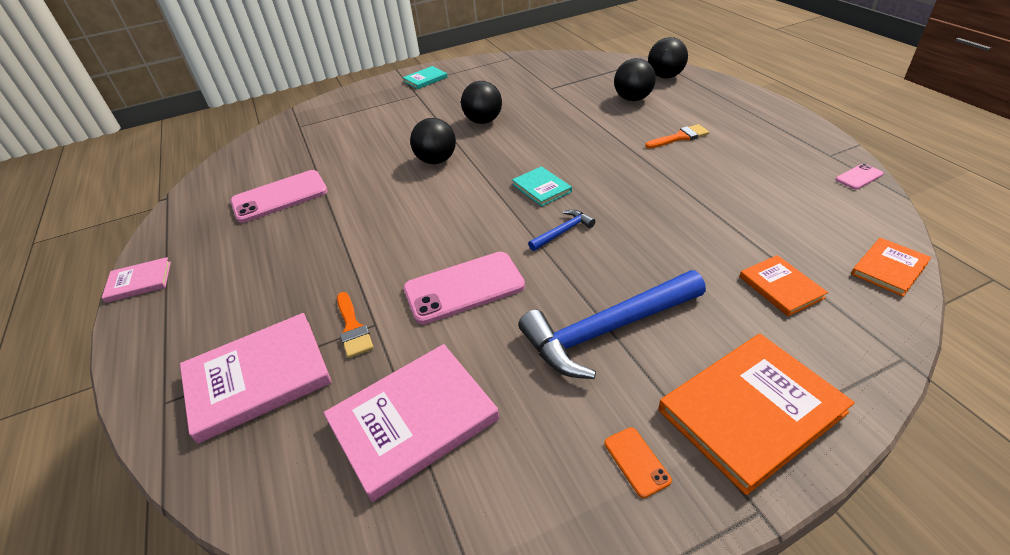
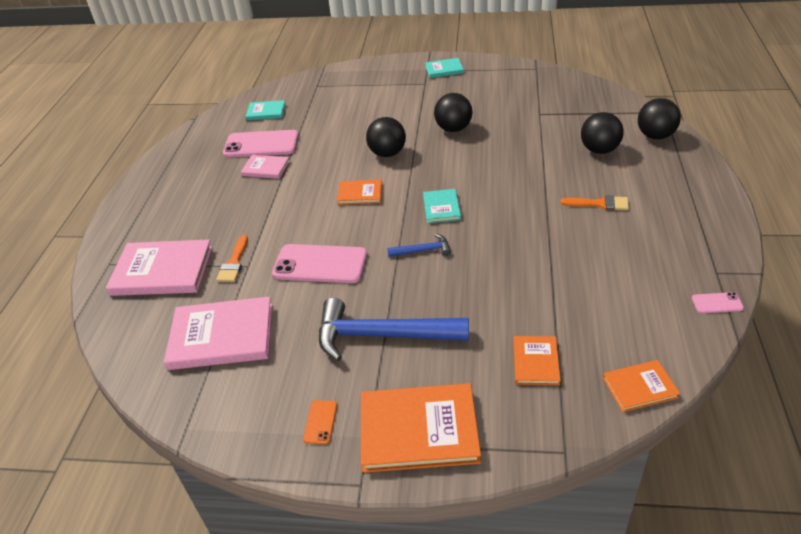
camera: 30 degrees right, 0 degrees up
(139, 282) = (142, 178): pink book -> pink book (266, 168)
(258, 165) = (266, 112): none -> turquoise book
(442, 205) = (360, 194): none -> orange book

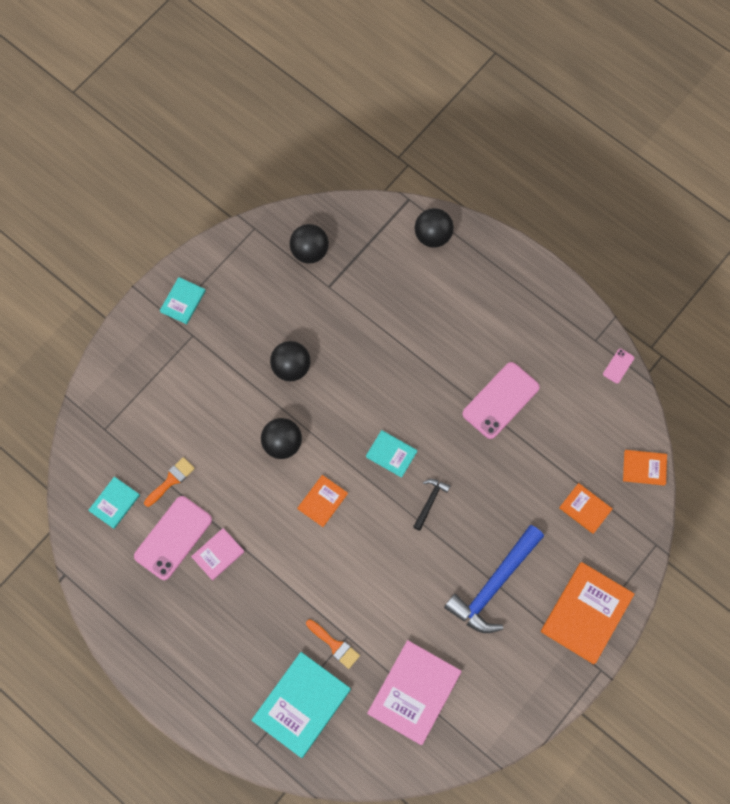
camera: 60 degrees left, 30 degrees up
(162, 271) = (301, 705): pink book -> turquoise book
(320, 264) = (388, 583): pink phone -> pink phone (500, 400)
(320, 422) = (539, 667): orange phone -> none
(423, 250) = (430, 502): blue hammer -> black hammer
(599, 150) = (416, 289): black ball -> black ball (309, 251)
(599, 204) = (477, 346): orange brush -> orange brush (171, 480)
(639, 387) = (644, 468): orange book -> orange book turned 75 degrees clockwise

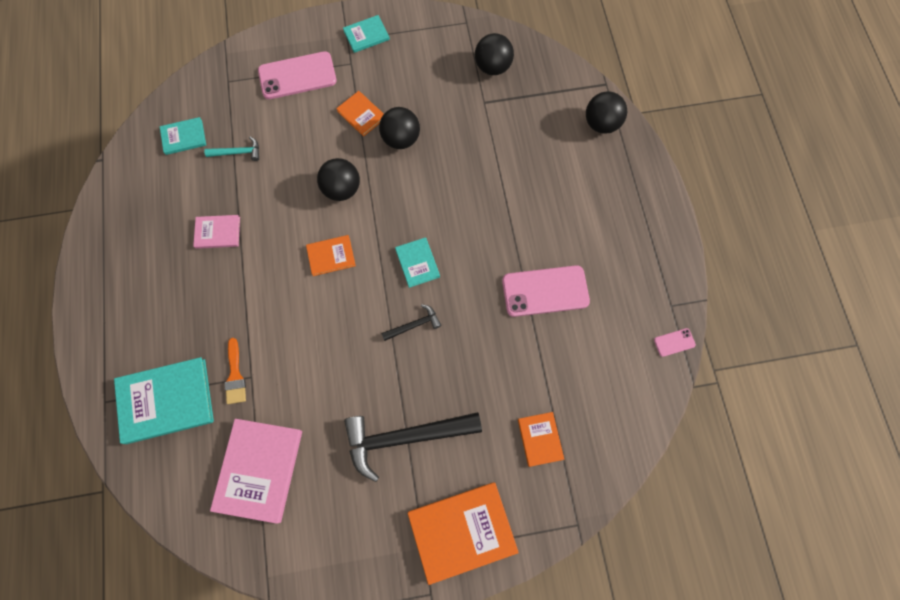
camera: 40 degrees right, 0 degrees up
(171, 480) = (237, 152): orange brush -> turquoise hammer
(173, 538) = (199, 194): pink phone -> pink phone (297, 76)
(414, 692) = (259, 470): pink book -> pink book turned 60 degrees counterclockwise
(494, 584) = (405, 437): blue hammer -> black hammer
(644, 468) = (624, 448): orange book -> orange book (361, 114)

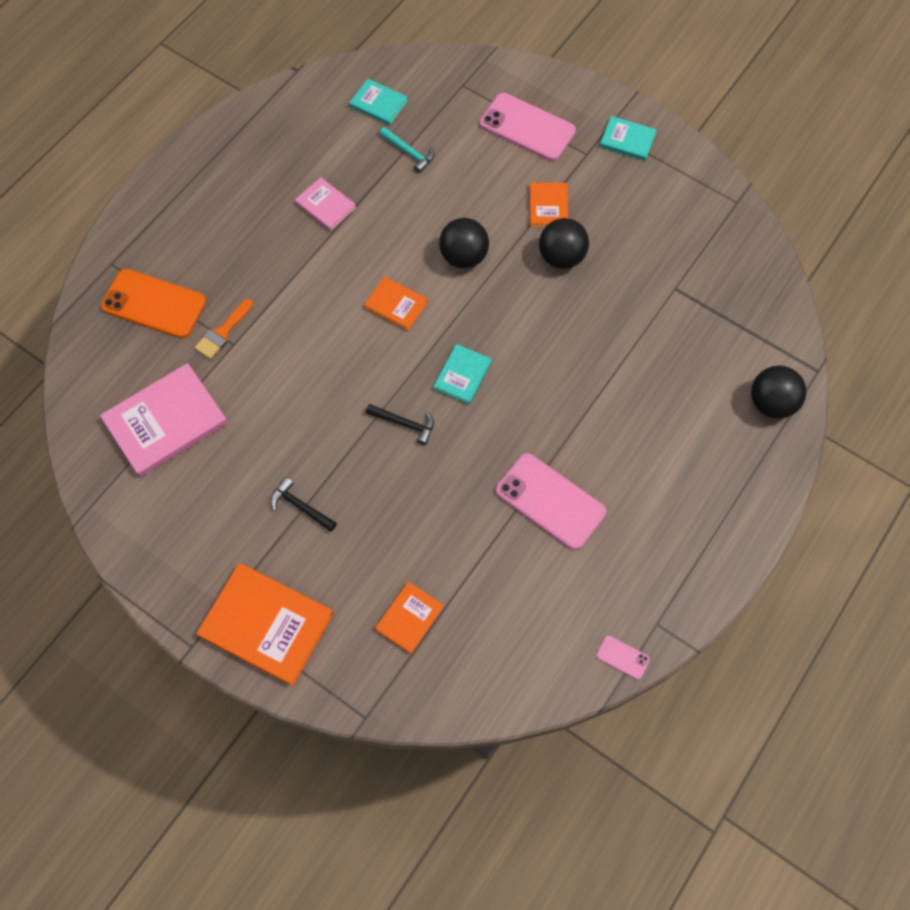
camera: 45 degrees right, 5 degrees down
(166, 401) = (154, 304): turquoise book -> orange phone
(405, 437) = (301, 507): black hammer -> black hammer, size x0.46
(492, 67) = (718, 263): black ball -> none

